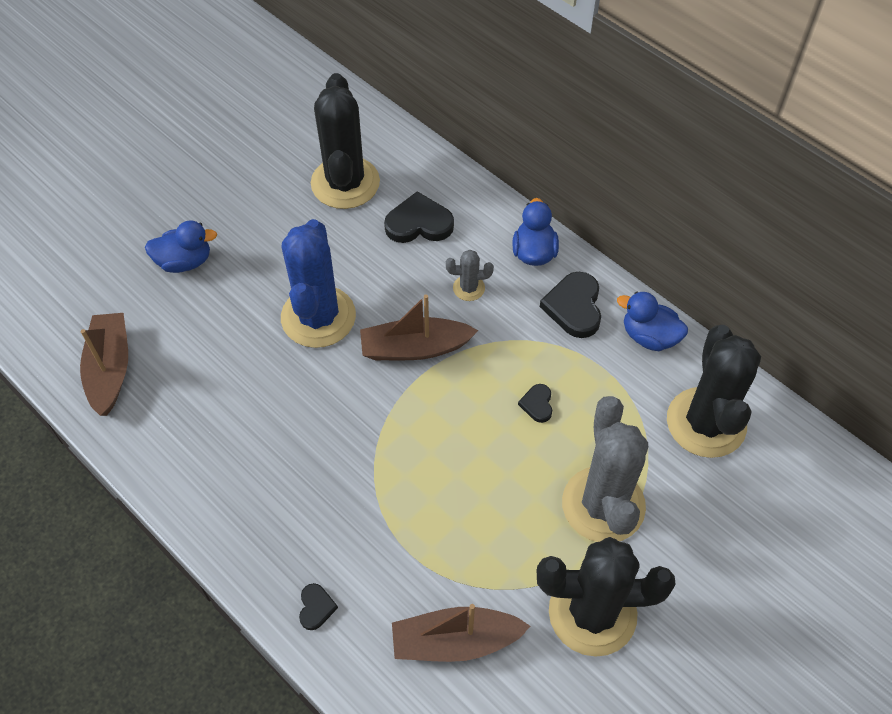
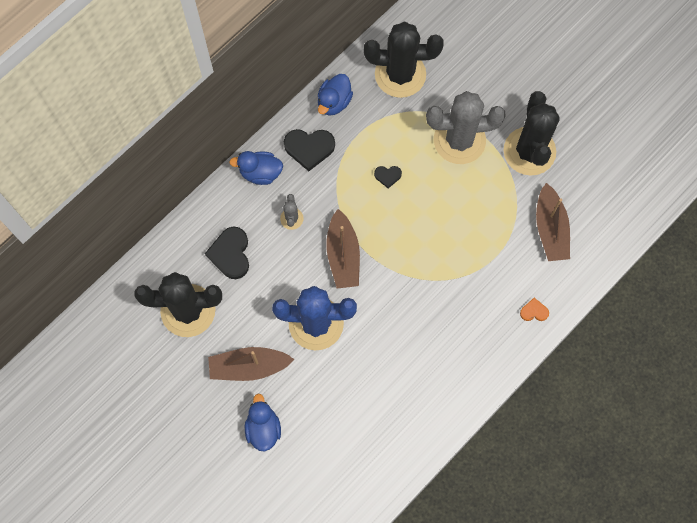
camera: 90 degrees left, 15 degrees up
(110, 369) = (361, 471): brown boat -> brown boat (249, 367)
(316, 607) = (534, 311): black heart -> orange heart

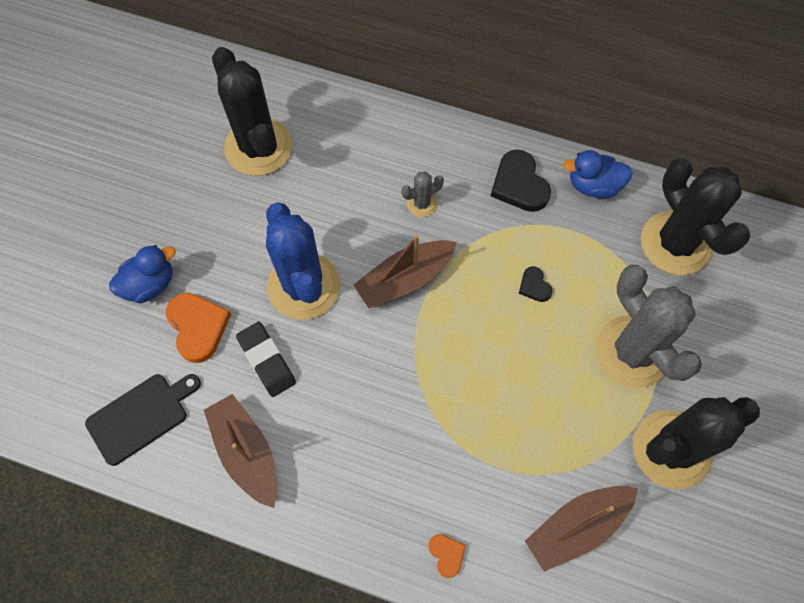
camera: 65 degrees right, 5 degrees down
(230, 254) = (346, 160): black heart -> none
(249, 367) = (218, 237): brown boat -> brown boat (246, 452)
(260, 173) = (460, 147): blue duck -> none
(312, 406) = (198, 327): none -> orange heart
(359, 369) = (266, 361): none -> black eraser
(360, 467) = (141, 416): none -> black cutting board

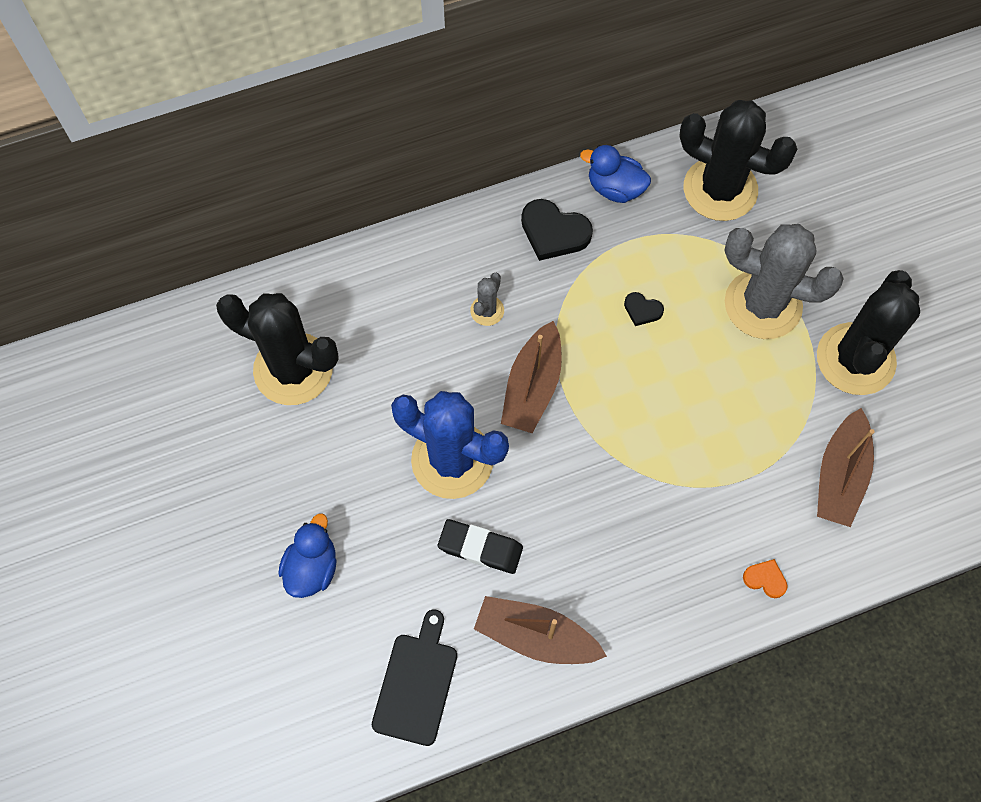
camera: 40 degrees left, 0 degrees up
(198, 327) = (393, 569): orange heart -> none
(593, 185) = (615, 188): blue duck -> blue duck turned 60 degrees clockwise

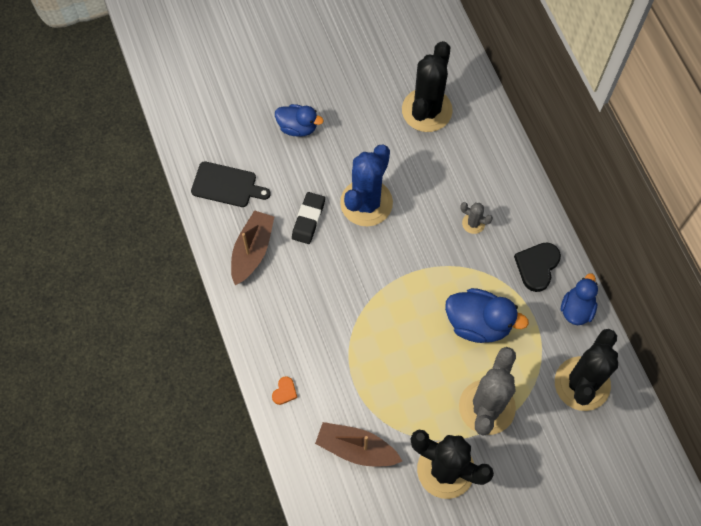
camera: 90 degrees right, 0 degrees up
(532, 387) = (418, 251): brown boat -> none
(642, 310) = (478, 323): black heart -> blue duck

